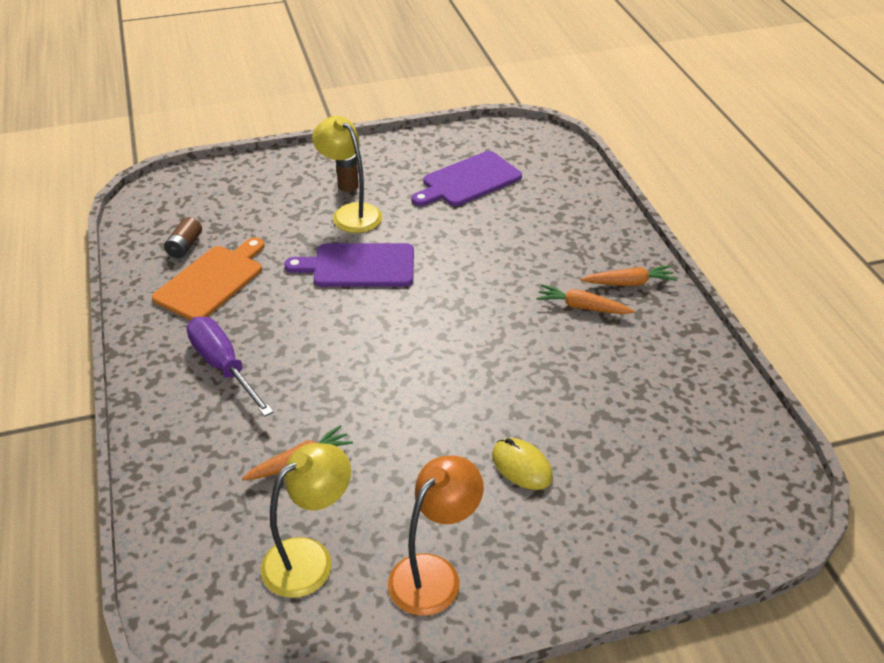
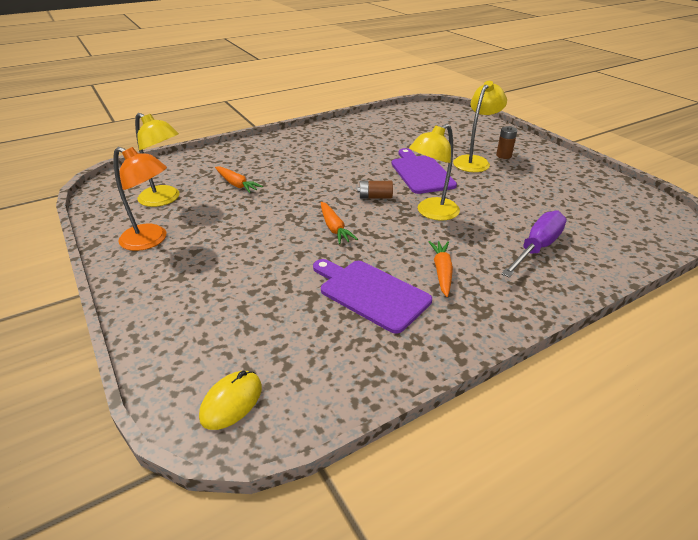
camera: 75 degrees right, 5 degrees down
(185, 246) = (399, 123): brown battery -> brown battery (375, 197)
(212, 281) = (375, 135): orange cutting board -> none
(223, 367) = (305, 151): purple screwdriver -> purple screwdriver (536, 248)
(464, 283) = (432, 213): none -> yellow lamp
(468, 181) = (561, 197): purple cutting board -> purple cutting board (370, 293)
(521, 466) = (247, 262): yellow mouse -> yellow mouse (231, 401)
(628, 283) = (495, 295): orange carrot -> orange carrot (334, 228)

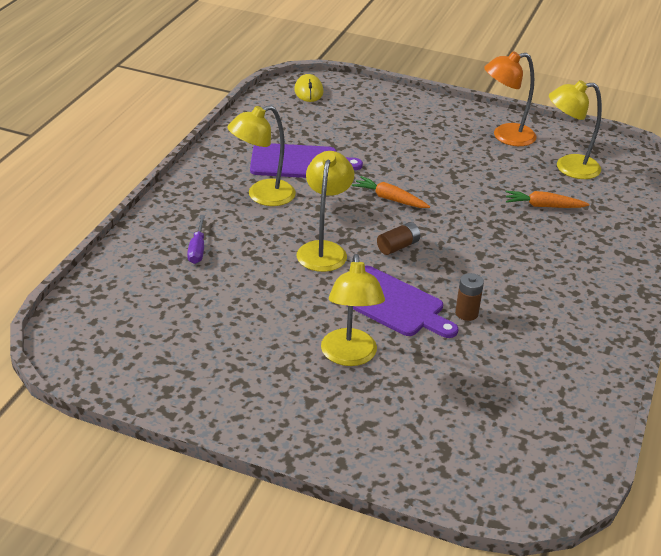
camera: 140 degrees right, 0 degrees up
(441, 272) = (262, 196): orange carrot -> yellow lamp
(503, 155) = (321, 388): brown battery -> brown battery (466, 313)
(536, 248) = (197, 249): purple screwdriver -> purple screwdriver, size x0.58

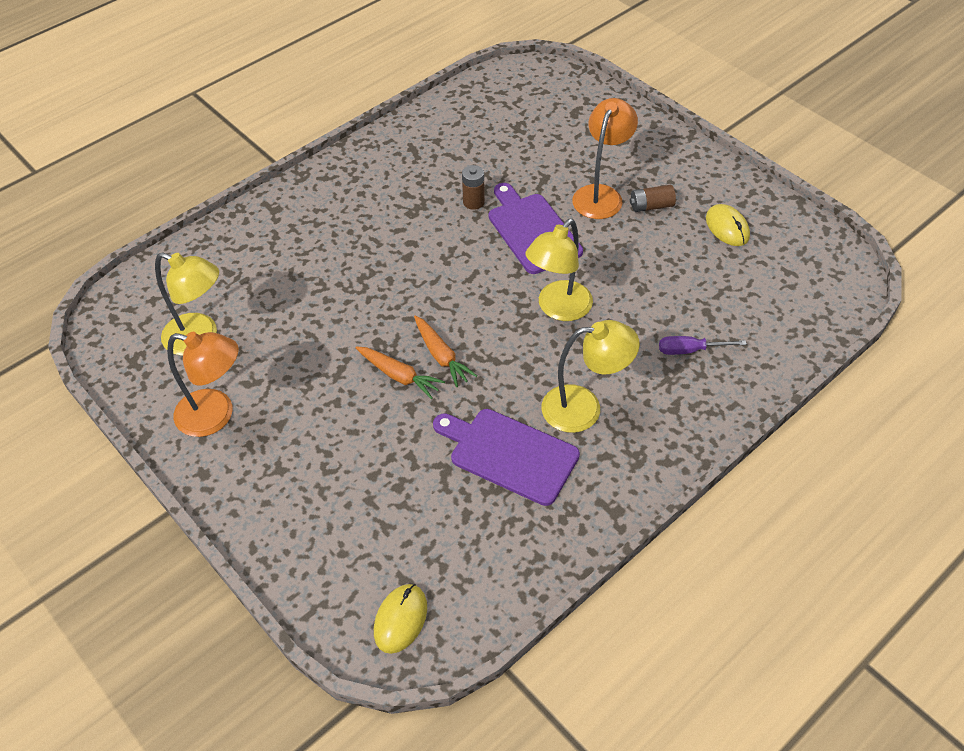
camera: 150 degrees left, 15 degrees up
(197, 249) = (690, 350): purple screwdriver -> purple screwdriver turned 120 degrees counterclockwise
(202, 359) = (727, 227): none -> yellow mouse
(349, 356) = (601, 194): yellow lamp -> orange lamp
(398, 246) = (480, 289): brown battery -> brown battery (651, 206)
(543, 206) = (287, 293): orange carrot -> orange carrot (399, 375)

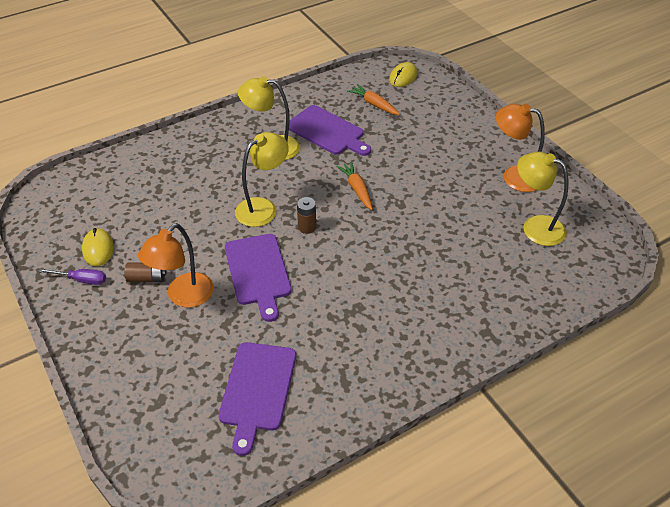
camera: 170 degrees left, 5 degrees down
(399, 375) = (388, 182): orange carrot -> orange carrot (374, 104)
(473, 202) = (300, 308): brown battery -> brown battery (307, 227)
(491, 132) = (257, 390): none -> purple cutting board
(690, 350) = (186, 168): purple screwdriver -> purple screwdriver (82, 280)

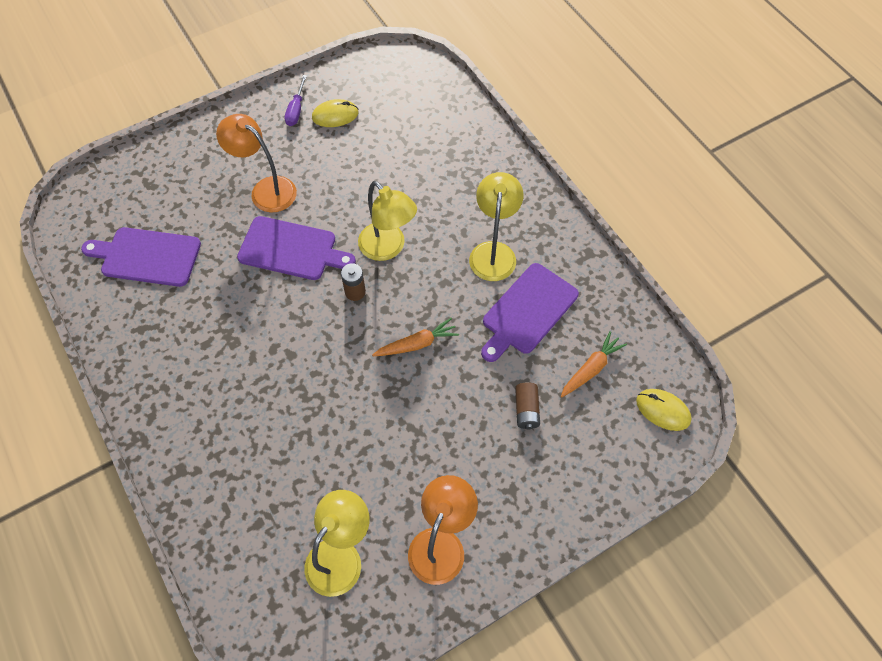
camera: 90 degrees right, 15 degrees up
(147, 278) = (293, 158): brown battery -> brown battery (526, 410)
(258, 272) = (291, 249): purple cutting board -> purple cutting board turned 150 degrees counterclockwise

